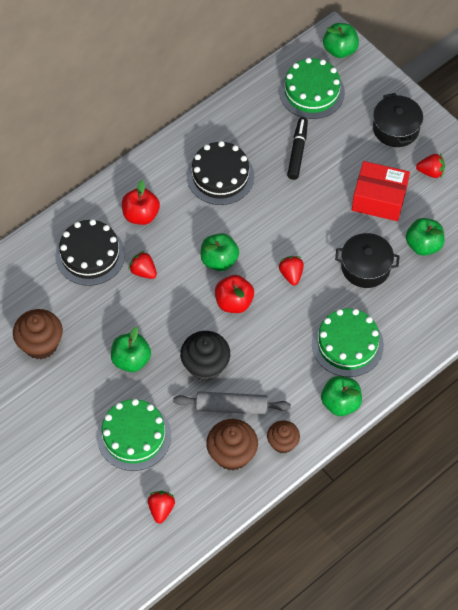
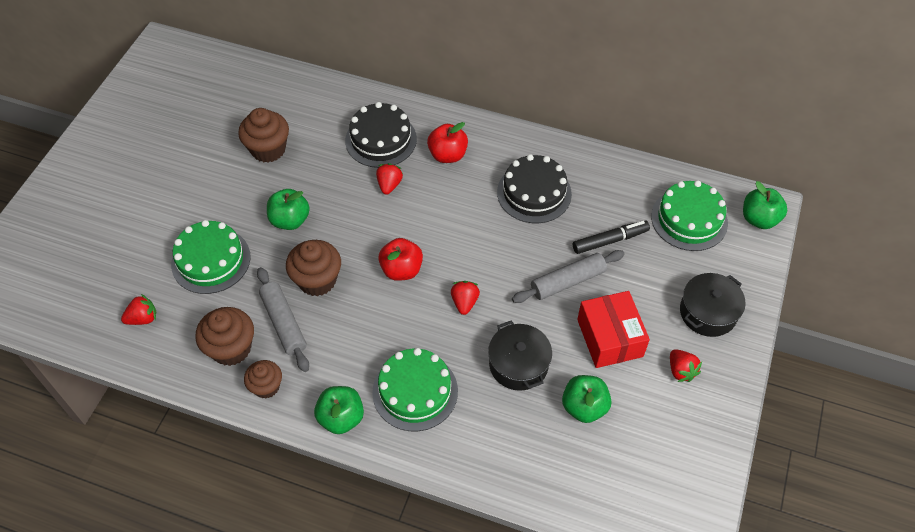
camera: 60 degrees right, 5 degrees down
(205, 366) = (317, 280): black cupcake -> brown cupcake
(219, 260) = (440, 236): green apple -> none
(291, 274) = (464, 302): red strawberry -> red strawberry turned 45 degrees counterclockwise
(315, 198) = (567, 281): none -> grey rolling pin

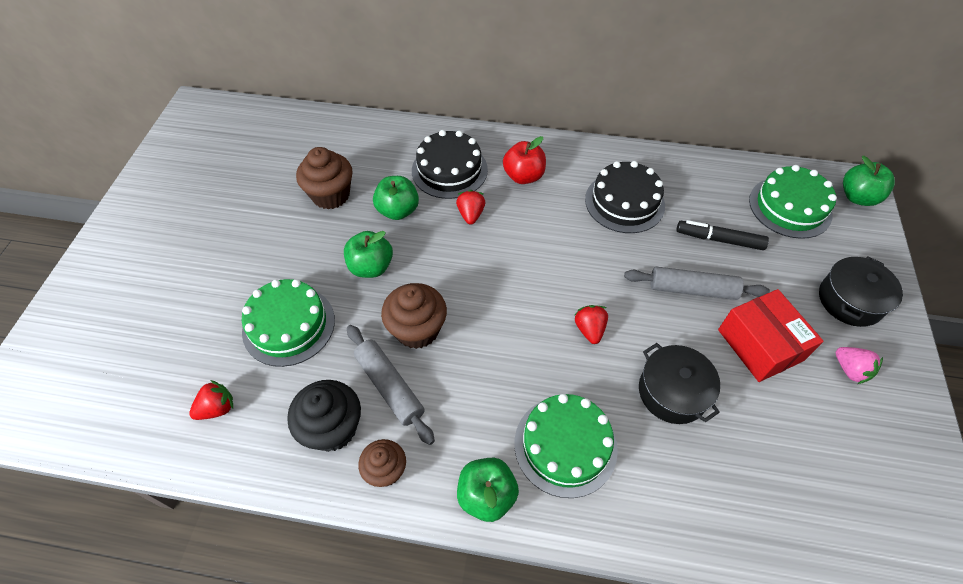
camera: 10 degrees left, 0 degrees up
(231, 348) = (333, 428): brown cupcake -> black cupcake
(401, 270) = (509, 303): red apple -> none
(567, 281) = (692, 289): grey rolling pin -> grey rolling pin turned 45 degrees clockwise
(584, 407) = (763, 431): green apple -> green apple (398, 211)
(610, 240) = (719, 240): black marker -> black marker turned 135 degrees counterclockwise
(681, 371) = (850, 370): red strawberry -> pink strawberry

